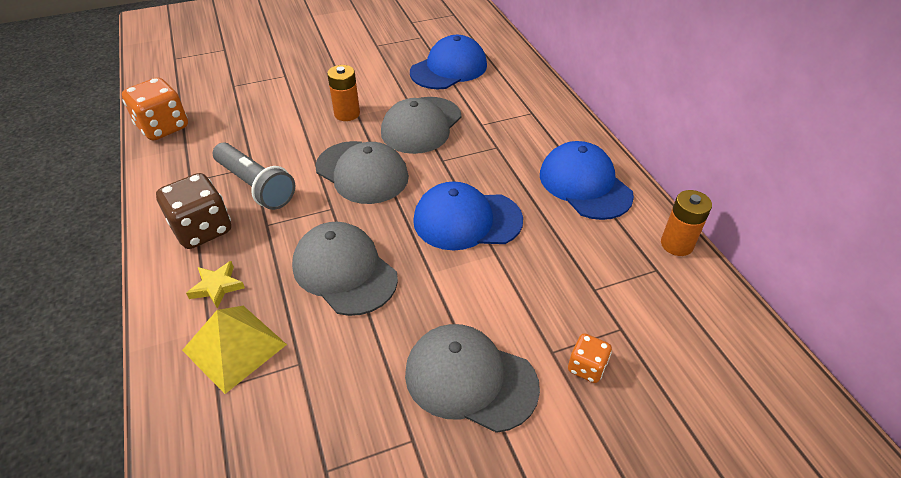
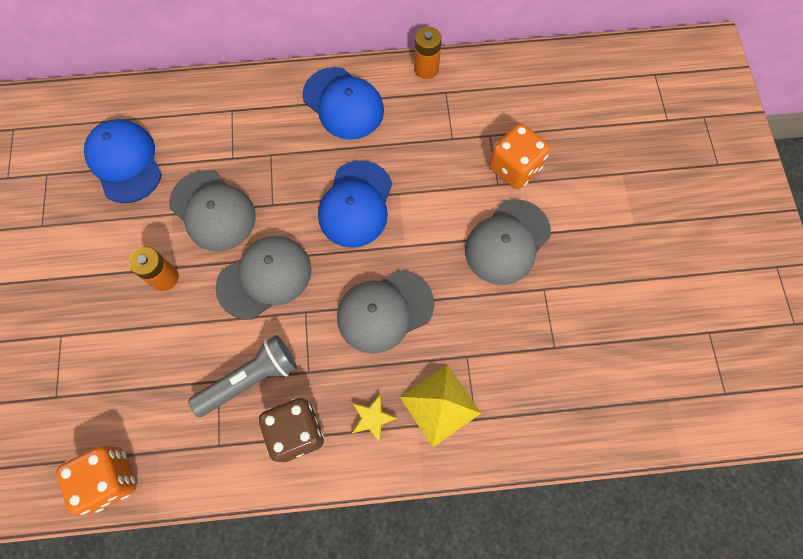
camera: 75 degrees left, 25 degrees up
(585, 184) = (343, 103): blue cap -> blue cap turned 120 degrees counterclockwise
(586, 367) = (514, 168): orange dice -> orange dice, size x1.86

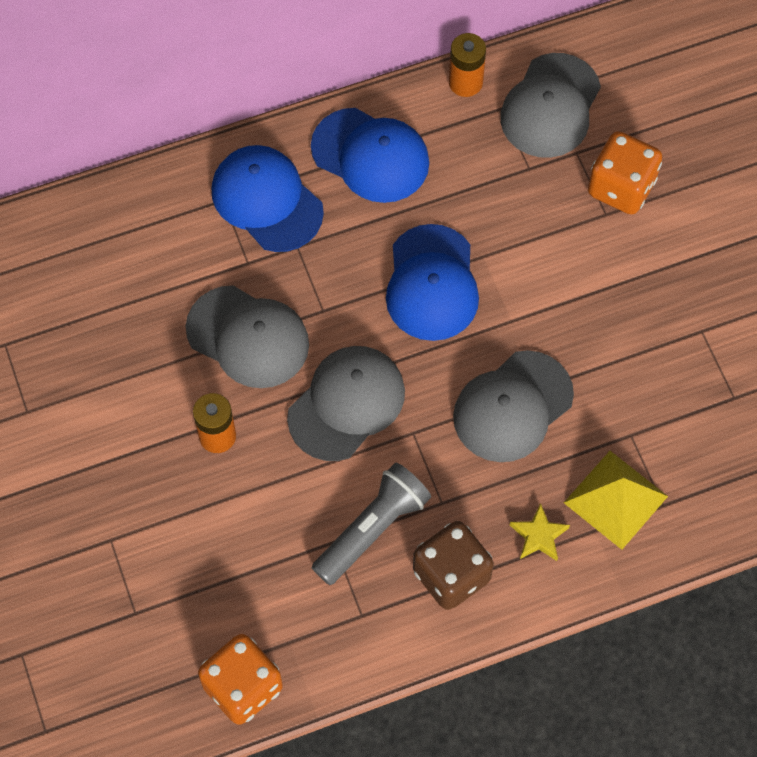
camera: 15 degrees left, 5 degrees down
(125, 162) = (105, 303): blue cap -> blue cap (267, 200)
(507, 242) = (639, 284): grey cap -> grey cap (550, 106)

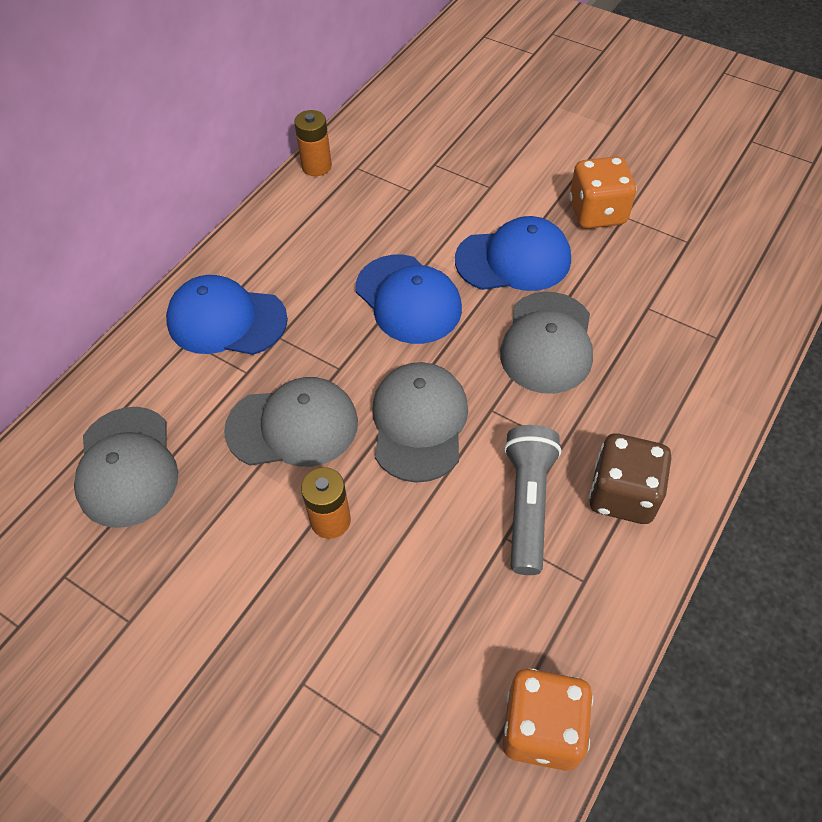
camera: 35 degrees left, 10 degrees down
(370, 155) = (285, 246): blue cap -> blue cap (513, 260)
(538, 535) = (656, 418): yellow star -> none
(550, 106) = (390, 148): grey cap -> grey cap (127, 466)
(616, 499) = (683, 356): yellow pyramid -> none
(621, 187) = (484, 166): orange dice -> orange dice (597, 213)

